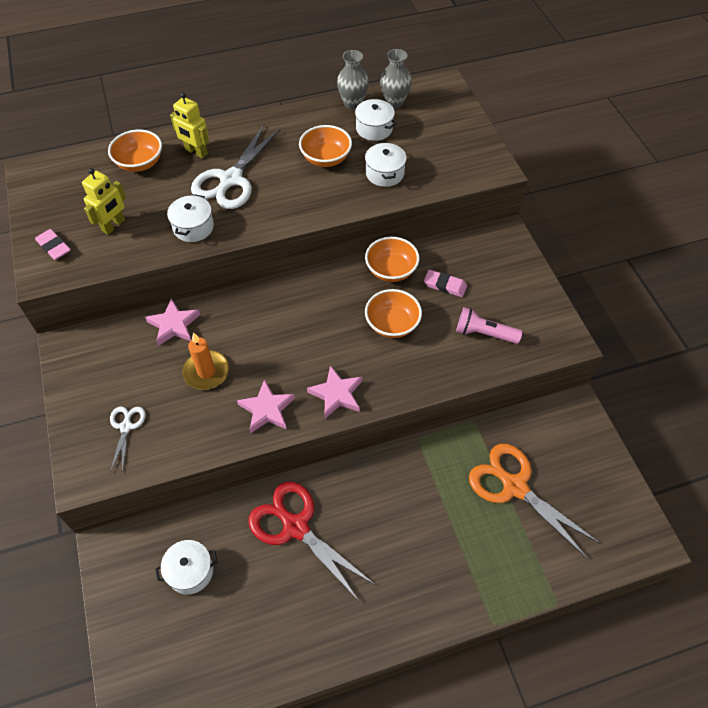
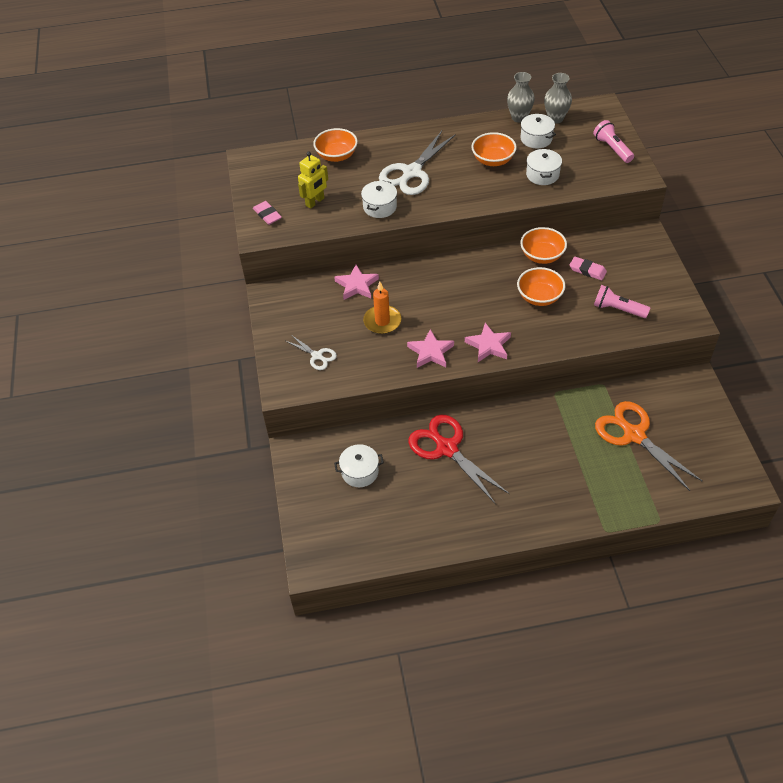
camera: 10 degrees right, 5 degrees down
(126, 427) = (317, 356): white scissors -> white scissors turned 120 degrees clockwise
(196, 152) = (383, 149): yellow robot -> none
(461, 136) = (612, 149): none -> pink flashlight

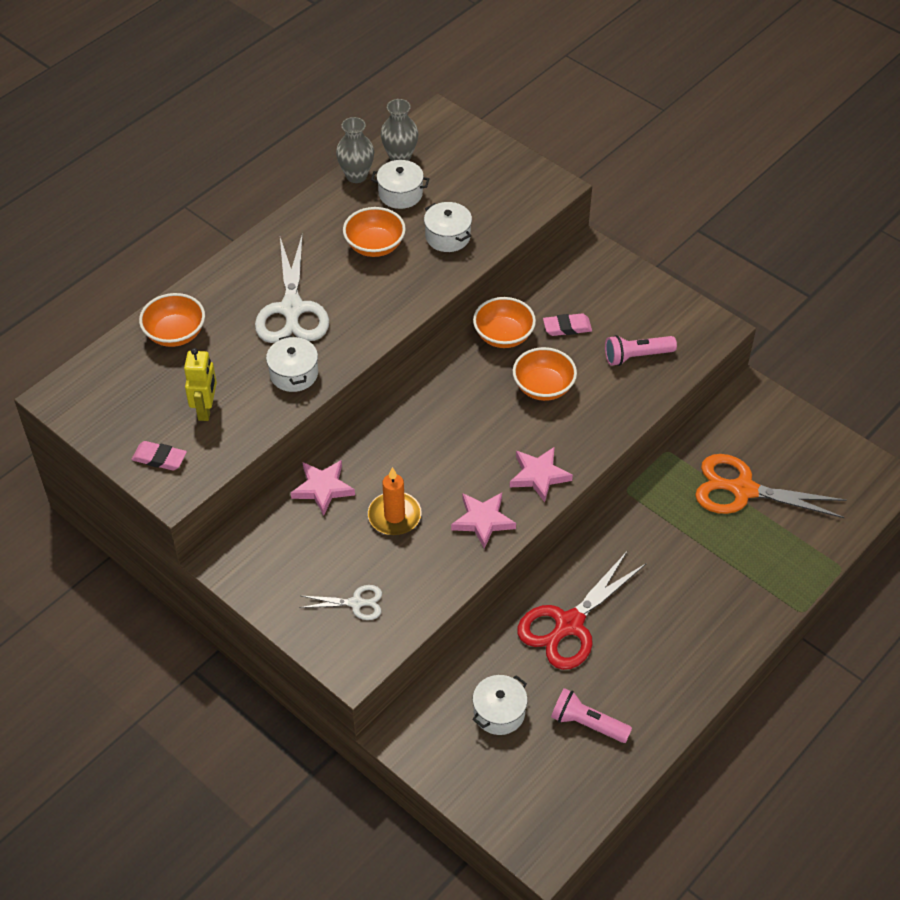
camera: 40 degrees left, 0 degrees up
(447, 448) = (569, 624): red scissors -> red scissors turned 60 degrees counterclockwise
(612, 149) = (496, 166): pink flashlight -> pink flashlight (587, 724)

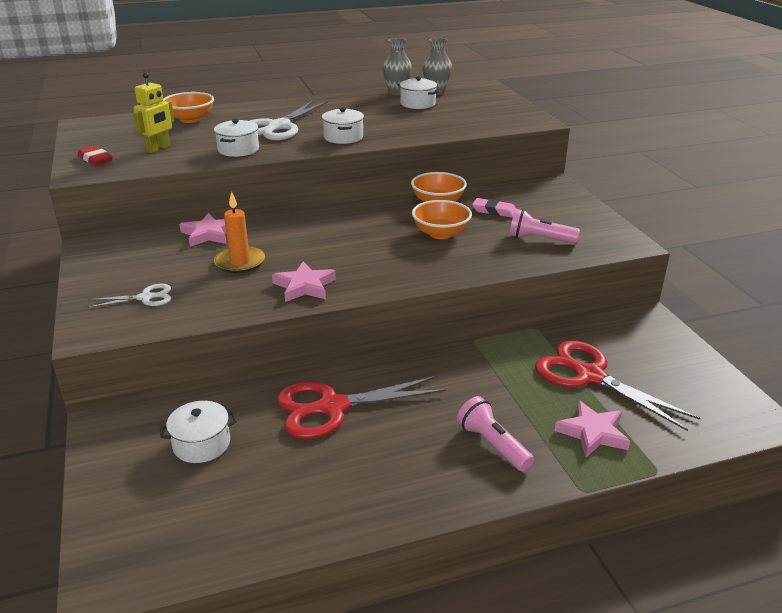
camera: 30 degrees right, 20 degrees down
(159, 458) = (95, 159): pink eraser -> red eraser
(356, 603) = (145, 298): white scissors -> white scissors turned 45 degrees counterclockwise
(375, 246) = (371, 117): orange bowl -> none
(447, 236) = (429, 124): white pot -> white pot (343, 137)
(539, 476) = (382, 276): pink star -> pink star (592, 433)
(587, 724) = (270, 488): pink flashlight -> pink flashlight (492, 444)
(743, 490) = (590, 376): orange scissors -> red scissors

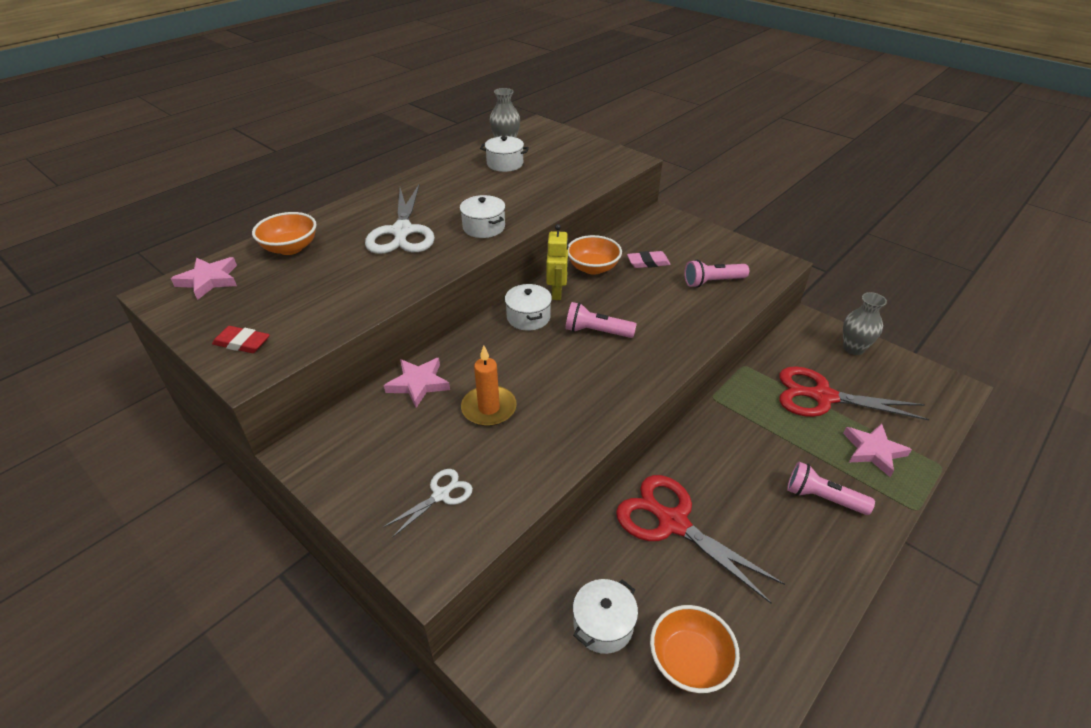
camera: 30 degrees left, 10 degrees up
(158, 149) = (303, 303): yellow robot -> yellow robot (557, 292)
(238, 149) = (395, 276): white pot -> white pot (528, 317)
(304, 286) = (580, 413): pink star -> pink star (209, 280)
(332, 407) = (673, 523): red scissors -> red scissors turned 90 degrees clockwise
(385, 243) = (596, 332): none -> pink flashlight
(397, 93) = (469, 154): grey vase -> grey vase (853, 348)
(441, 233) = (631, 304): orange bowl -> orange bowl (689, 661)

